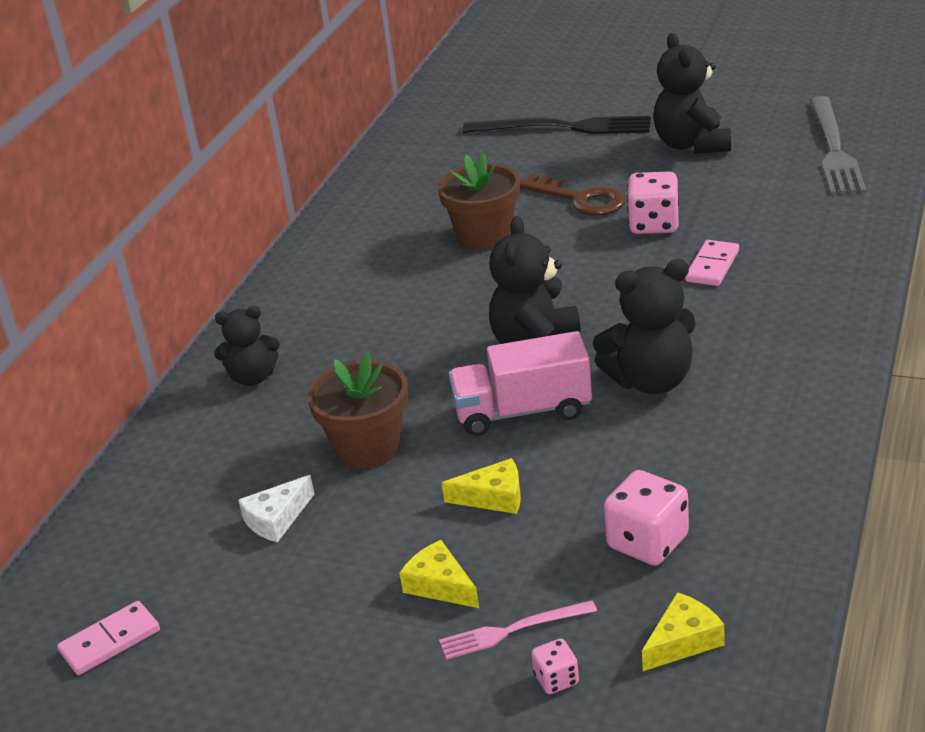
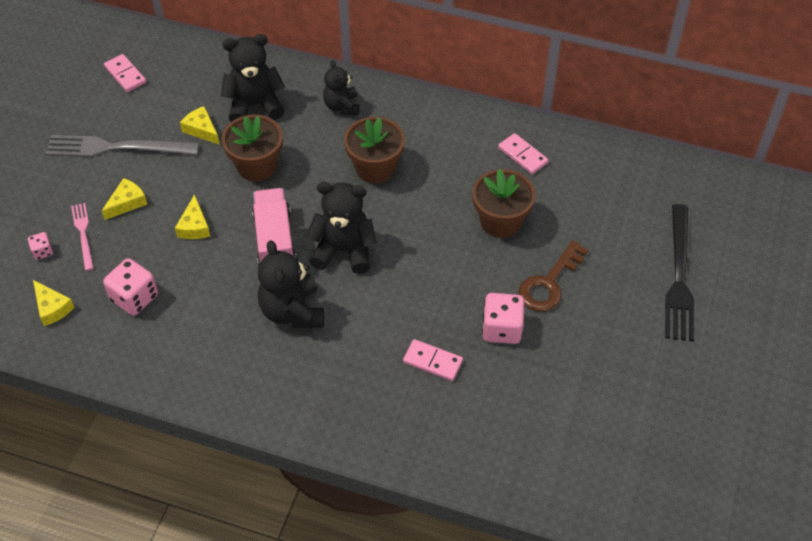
camera: 85 degrees right, 20 degrees up
(276, 519) = (201, 130): white cheese -> yellow cheese
(372, 227) = (523, 155): none -> pink domino
(383, 336) = (375, 168): none -> brown flower pot
(691, 145) = (637, 367): black teddy bear -> black teddy bear (254, 105)
(834, 149) = (618, 476): grey fork -> grey fork (117, 148)

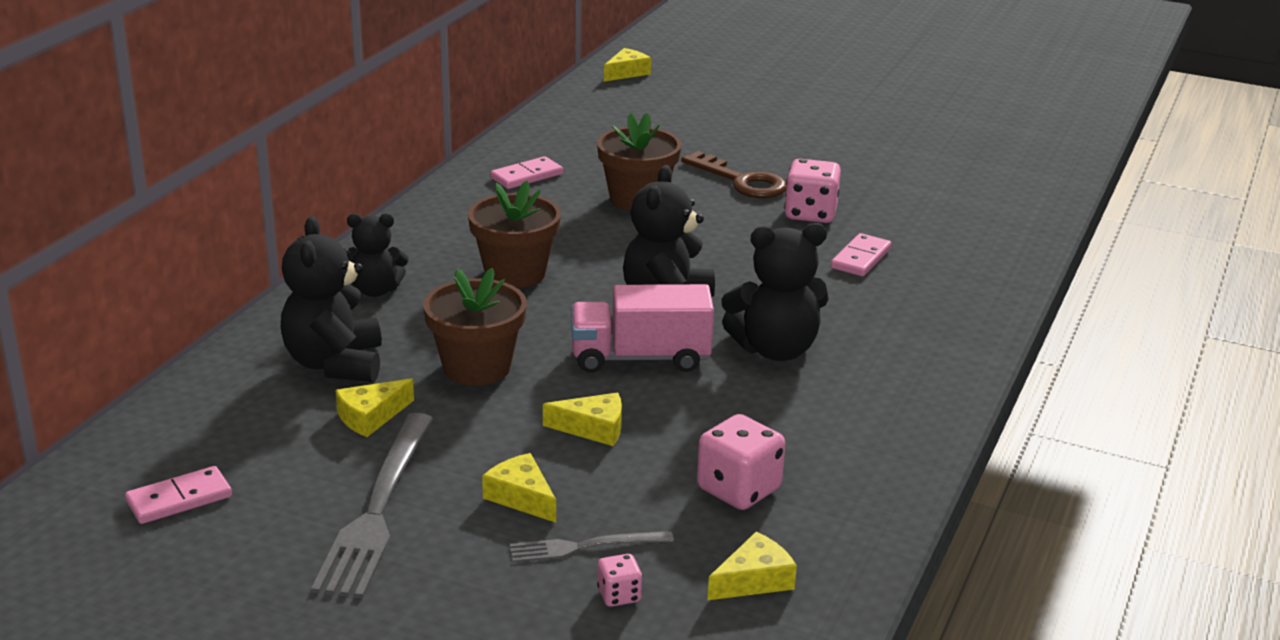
camera: 85 degrees left, 25 degrees down
(83, 234) = (585, 547): pink fork -> grey fork
(679, 277) = (740, 116): black fork -> none
(746, 194) = (626, 73): none -> yellow cheese

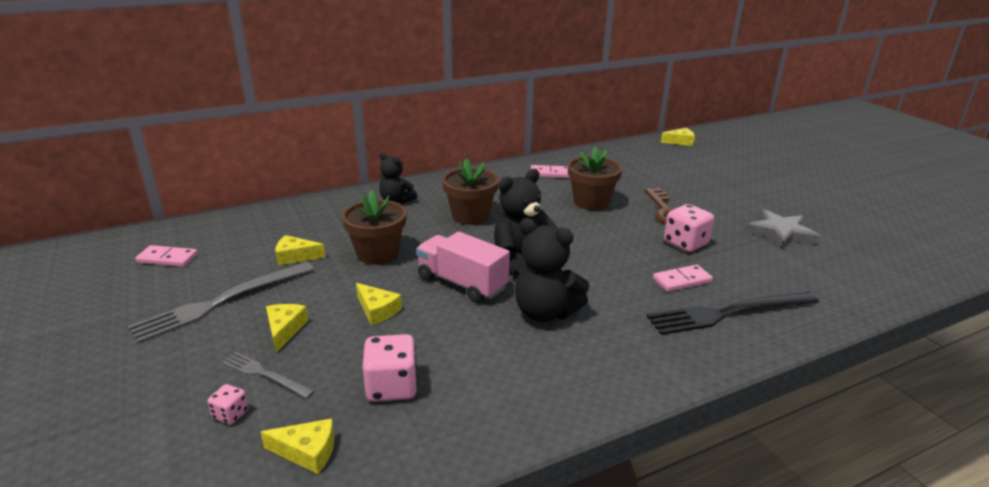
camera: 40 degrees right, 0 degrees up
(335, 364) = (324, 226): black teddy bear -> none
(887, 165) = (781, 233): none -> grey star
(943, 275) = (728, 313): none -> black fork

